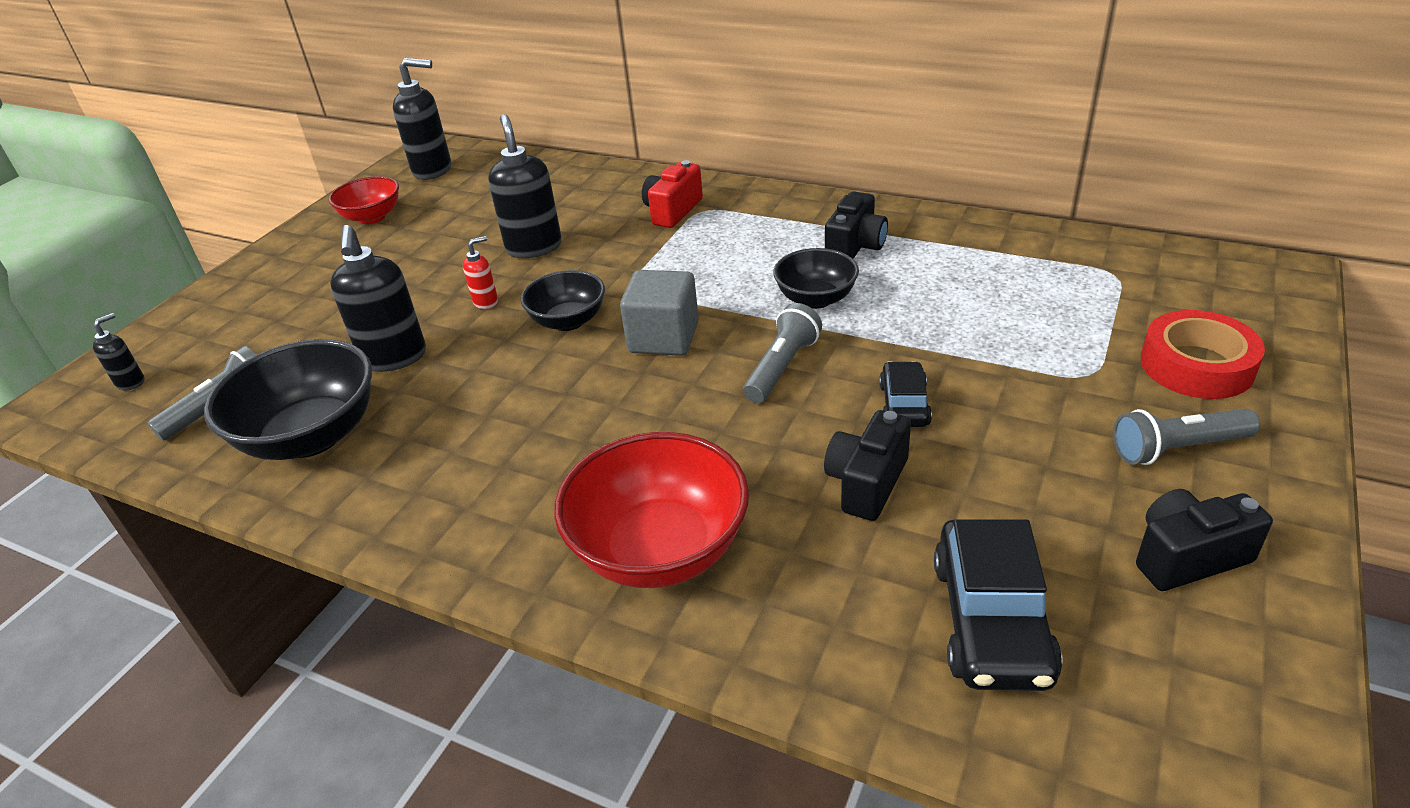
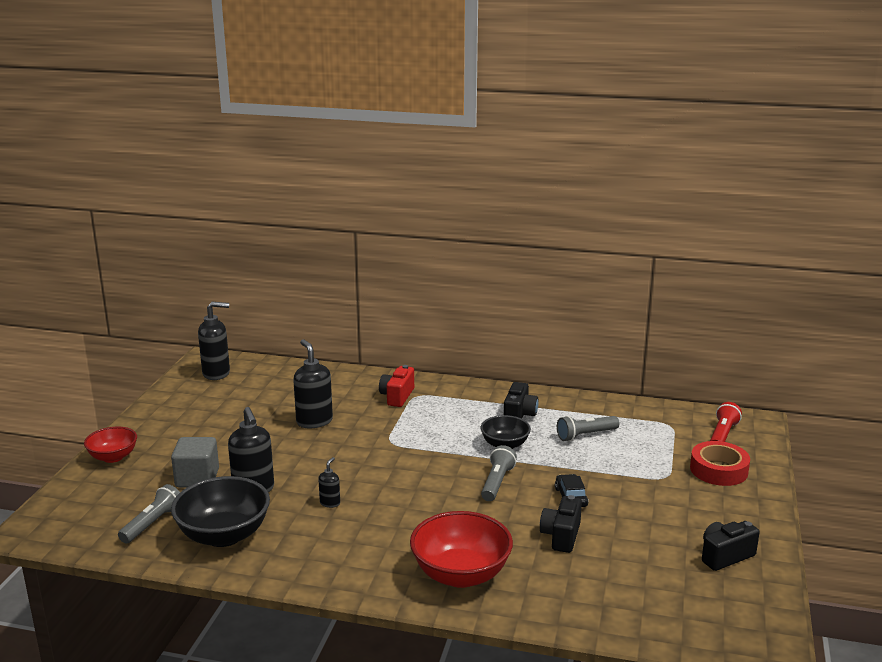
camera: 15 degrees left, 15 degrees down
(131, 382) = (78, 513): black soap dispenser -> black soap dispenser (330, 503)
(372, 217) = (189, 406): red bowl -> red bowl (113, 457)
(486, 302) = (298, 455): red soap dispenser -> none
(568, 321) = (357, 464): black bowl -> none
(663, 338) = (421, 470): grey cube -> grey cube (197, 478)
(991, 620) = (638, 589): black car -> none
(1177, 449) = (714, 509): grey flashlight -> grey flashlight (585, 435)
(1212, 297) = (722, 435): none -> red flashlight

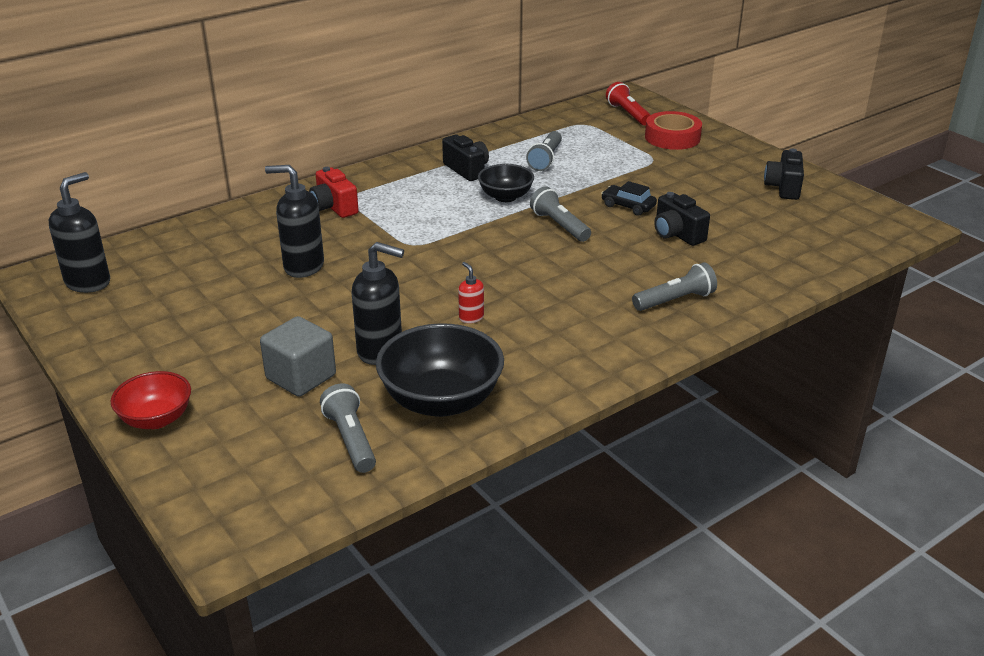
camera: 50 degrees left, 10 degrees up
(330, 503) = (471, 317): black soap dispenser -> red soap dispenser
(461, 574) = (675, 300): red bowl -> grey flashlight

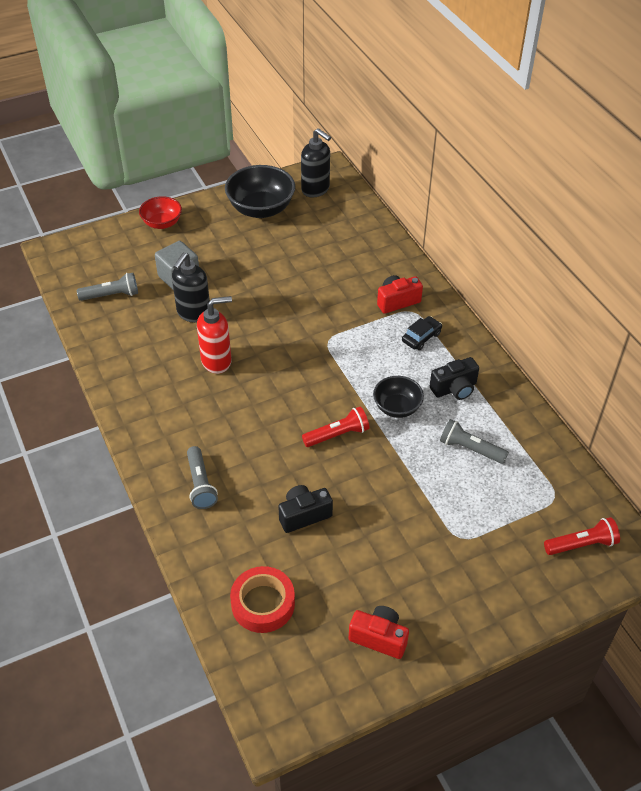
camera: 100 degrees right, 15 degrees up
(303, 267) = (310, 282): black soap dispenser -> none
(441, 400) = (131, 336): black bowl -> black bowl (261, 209)
(471, 317) = (217, 361): red soap dispenser -> red soap dispenser, size x2.01
(559, 226) = (337, 435): grey flashlight -> red flashlight
(628, 206) = (363, 491): black car -> black car (421, 337)
(672, 137) = (514, 570): red tape -> red tape (263, 603)
(783, 187) = (379, 638): black camera -> red camera

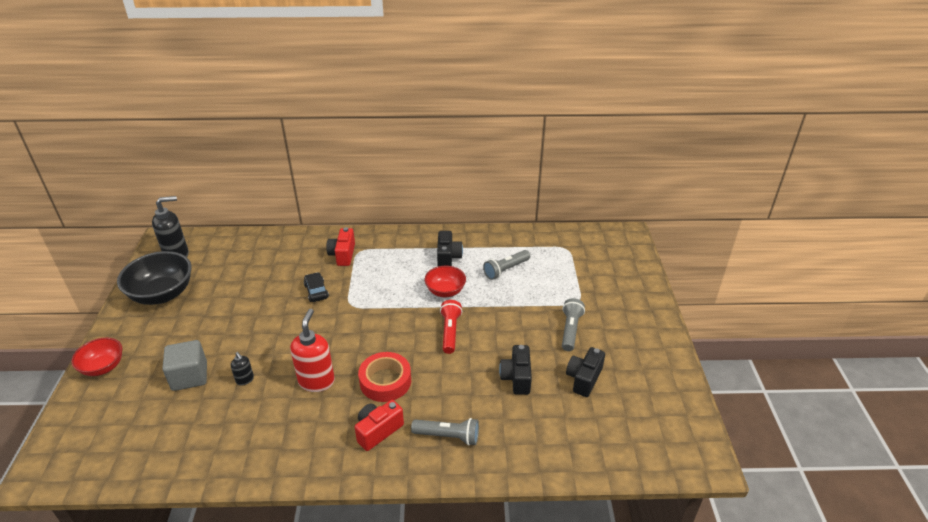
camera: 65 degrees left, 10 degrees down
(111, 295) = (161, 437): grey flashlight -> grey flashlight (570, 330)
(193, 313) = (245, 380): black soap dispenser -> black soap dispenser, size x0.50
(263, 603) = (590, 431): red tape -> red tape (385, 381)
(335, 578) = (584, 379): none -> black camera
(379, 638) = (645, 372): red camera -> red camera (378, 431)
(397, 407) = (445, 291): black bowl -> red bowl
(421, 337) = (388, 256): black car -> black car (316, 291)
(581, 544) = (607, 251): red flashlight -> none

